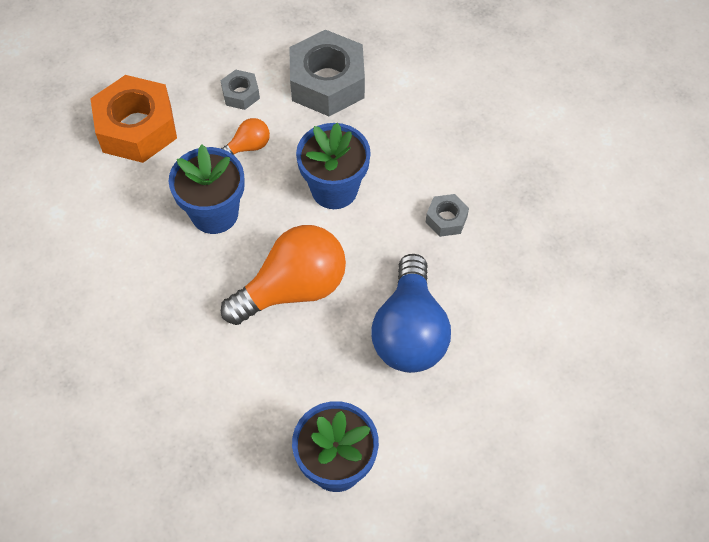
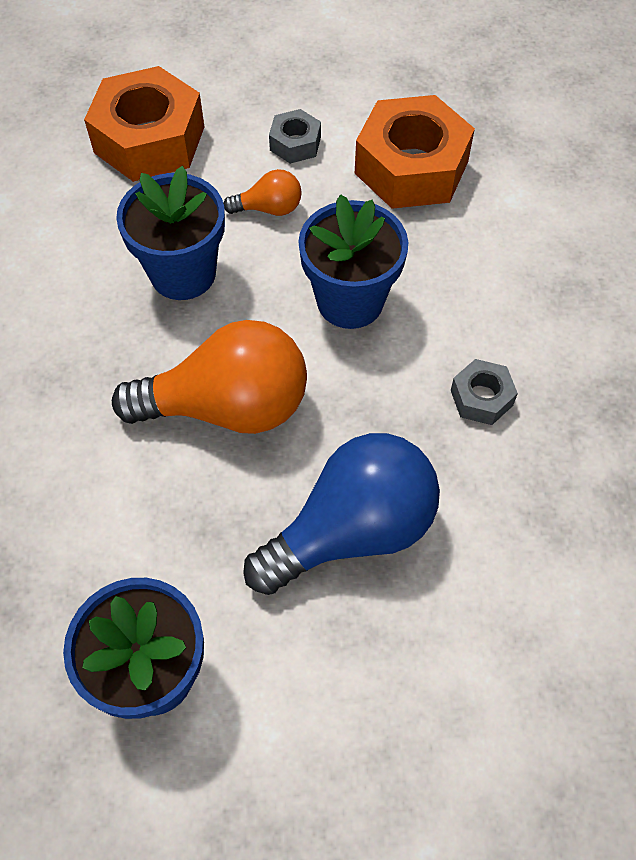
camera: 25 degrees right, 0 degrees up
(327, 83) = (411, 167): grey nut -> orange nut
(409, 332) = (352, 530): blue light bulb -> blue light bulb turned 150 degrees counterclockwise

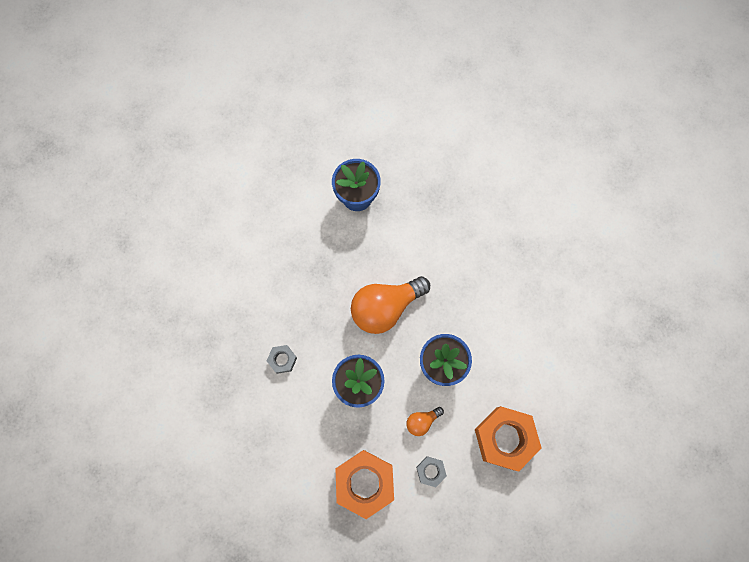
camera: 155 degrees right, 15 degrees up
(352, 530) = (311, 277): blue light bulb -> none

